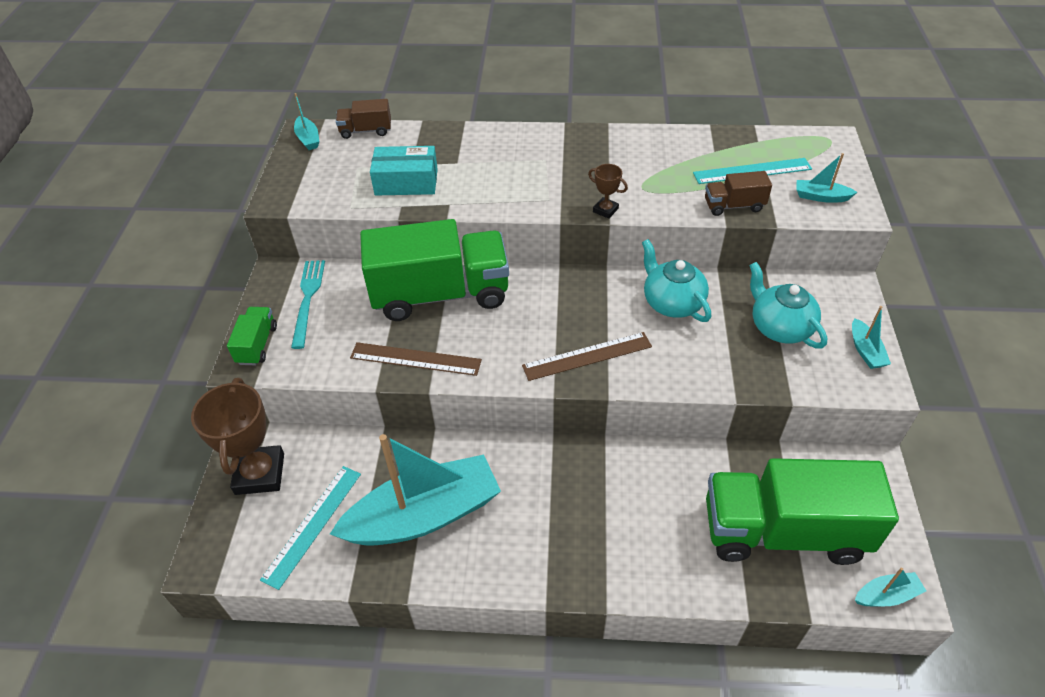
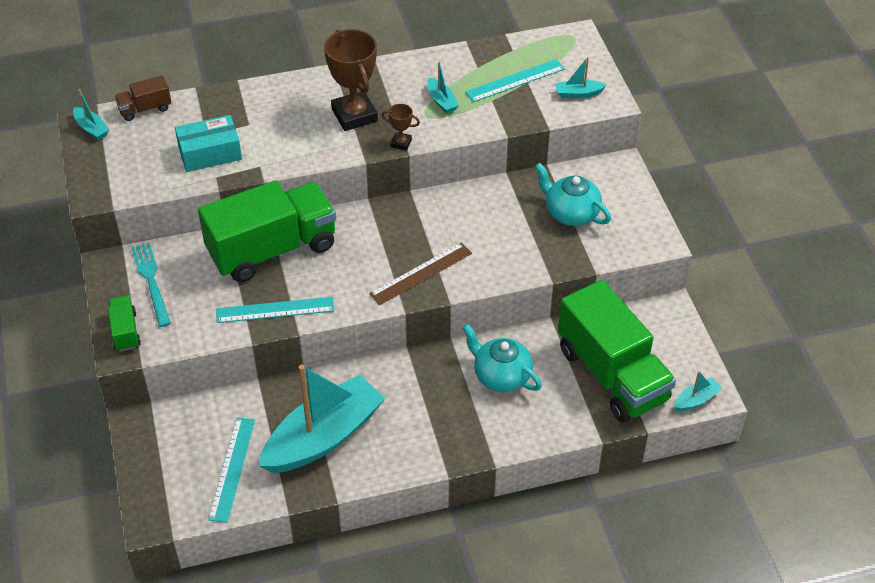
camera: 20 degrees left, 0 degrees up
(260, 474) = (164, 442): brown trophy -> brown trophy (354, 115)
(415, 359) = (275, 310): brown ruler -> turquoise ruler
(672, 303) = (477, 212): turquoise teapot -> turquoise teapot (501, 376)
(734, 206) = (508, 116): brown truck -> none
(783, 531) = (612, 374): green truck -> green truck turned 105 degrees counterclockwise
(865, 350) = (642, 217): turquoise boat -> turquoise boat (441, 101)

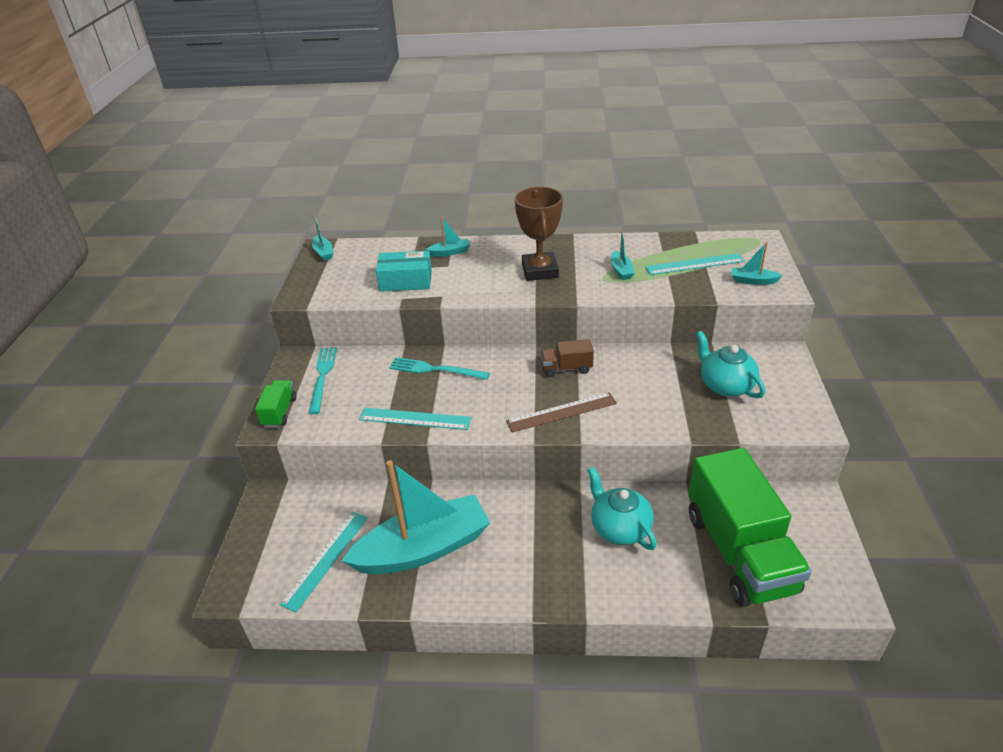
camera: 20 degrees right, 10 degrees down
(145, 109) = (371, 245): brown truck -> brown truck (566, 368)
(272, 249) = (435, 369): green truck -> turquoise fork
(401, 143) = (573, 296): brown trophy -> none
(696, 399) = (833, 601): turquoise boat -> turquoise boat (450, 252)

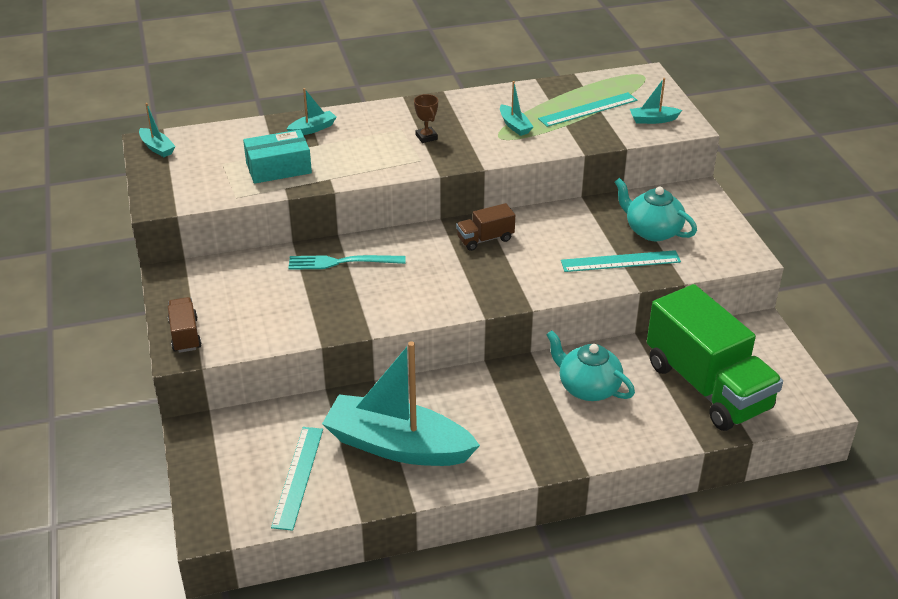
camera: 20 degrees left, 0 degrees up
(279, 412) = (185, 335): green truck -> brown truck
(322, 377) = (214, 290): turquoise fork -> none
(415, 418) = (346, 315): turquoise ruler -> turquoise ruler (620, 261)
(423, 549) = (398, 446): turquoise boat -> turquoise boat turned 120 degrees counterclockwise
(540, 271) = (426, 137): brown trophy -> brown trophy, size x0.47
(562, 412) = (500, 283): brown ruler -> none

